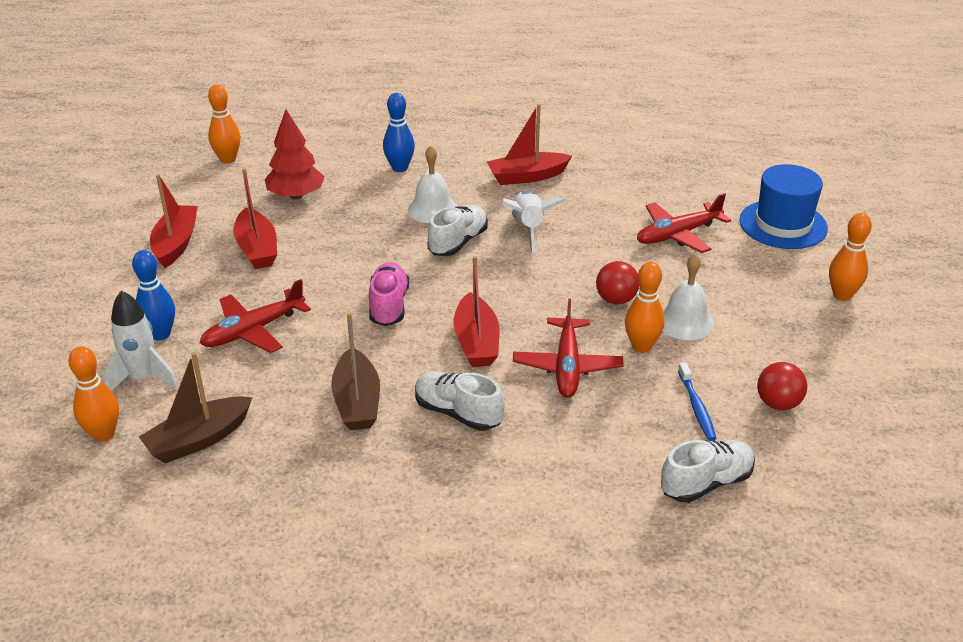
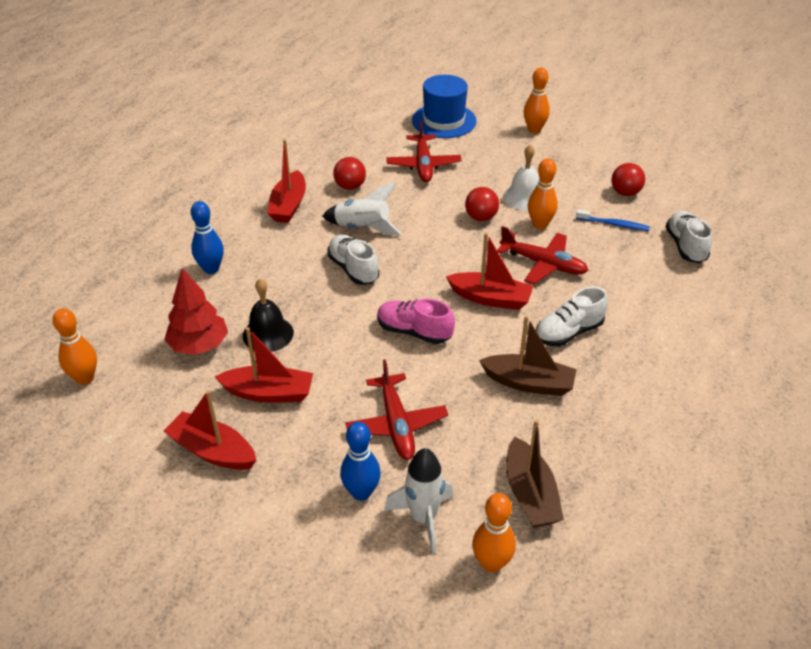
camera: 65 degrees left, 5 degrees up
(332, 224) = (268, 334): none -> black bell
(432, 209) = (293, 269): white bell -> none
(592, 201) = (350, 186): none -> red ball

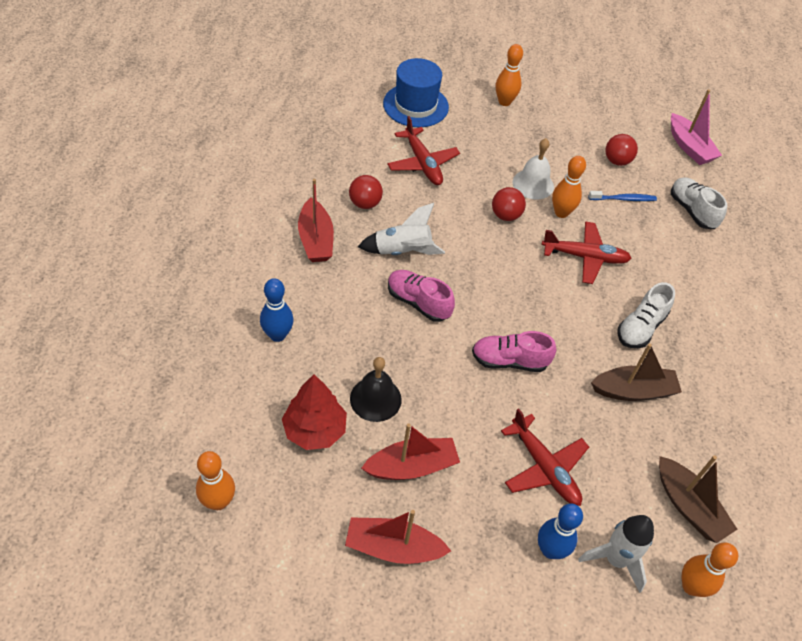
camera: 25 degrees left, 10 degrees up
(353, 269) = (418, 302): white shoe -> pink shoe
(490, 298) = (558, 306): red boat -> none
(714, 193) = (689, 147): none -> pink boat

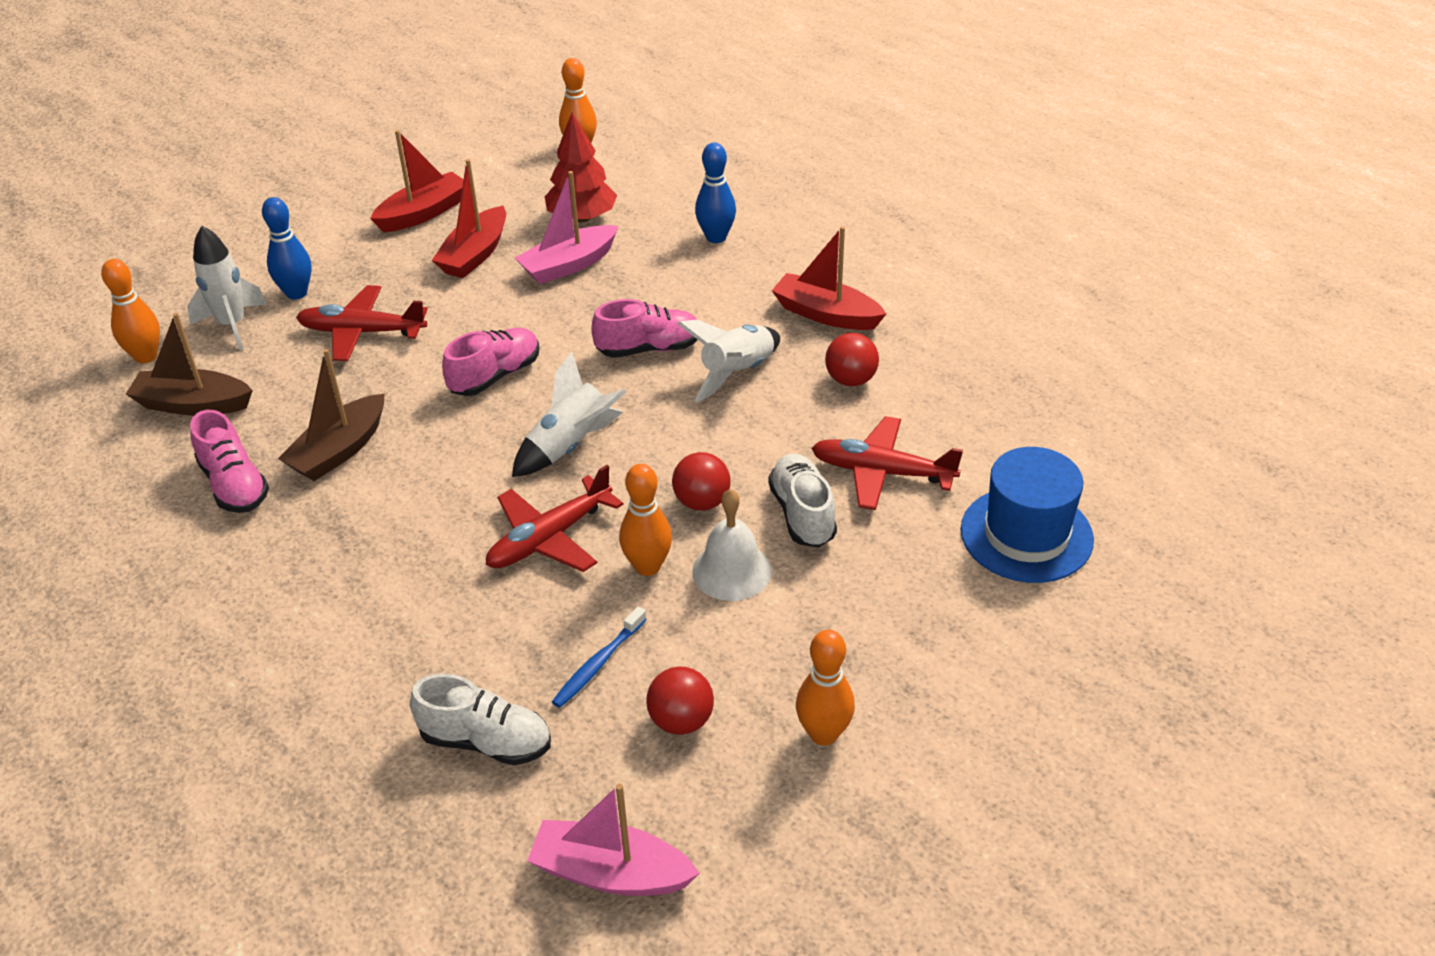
camera: 135 degrees right, 10 degrees down
(375, 399) = (569, 265): black bell -> pink boat
(504, 102) = (954, 660): orange bowling pin -> orange bowling pin (823, 734)
(523, 288) = (571, 446): none -> white rocket
(640, 327) = (395, 516): white shoe -> white shoe (802, 514)
(704, 420) = (234, 485): none -> pink shoe

